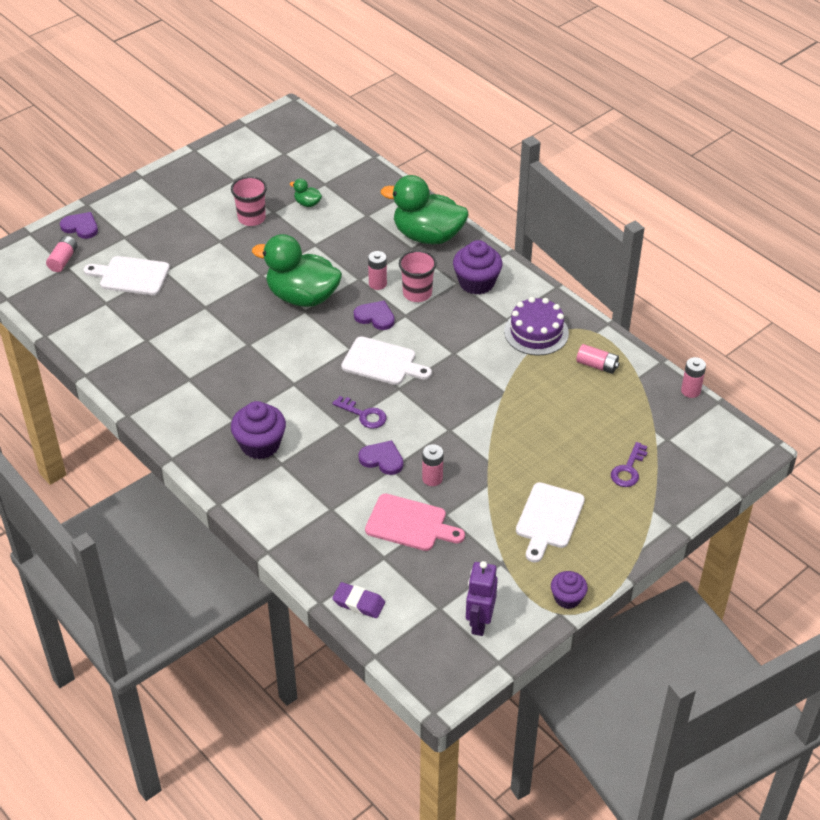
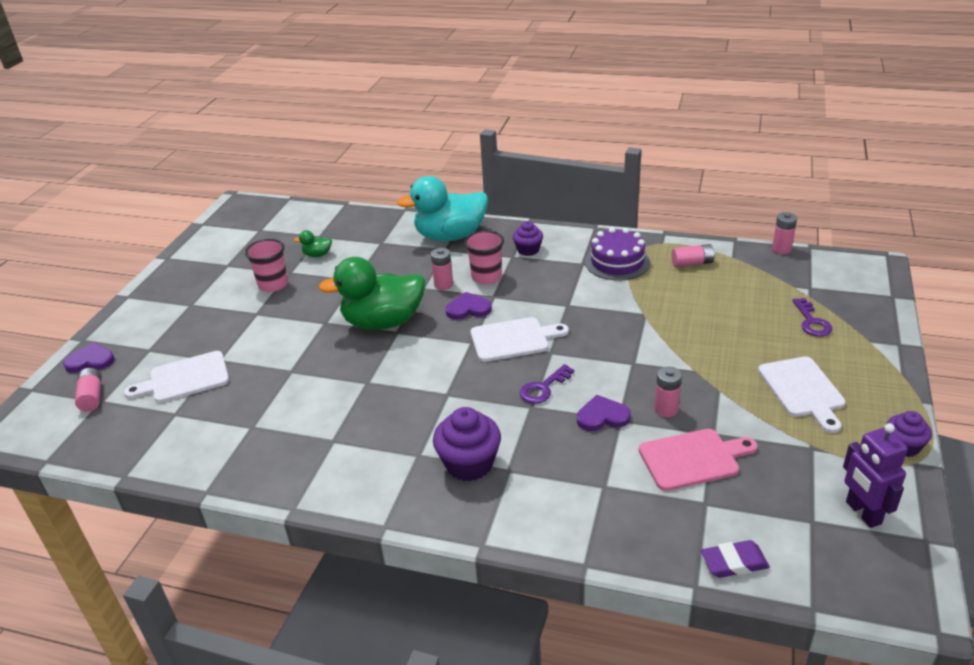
camera: 30 degrees left, 10 degrees down
(364, 415) = (543, 388): purple key -> purple key turned 135 degrees clockwise
(427, 236) = (450, 236): green duck -> turquoise duck
(476, 283) = (528, 250): purple cupcake -> purple cupcake, size x0.62

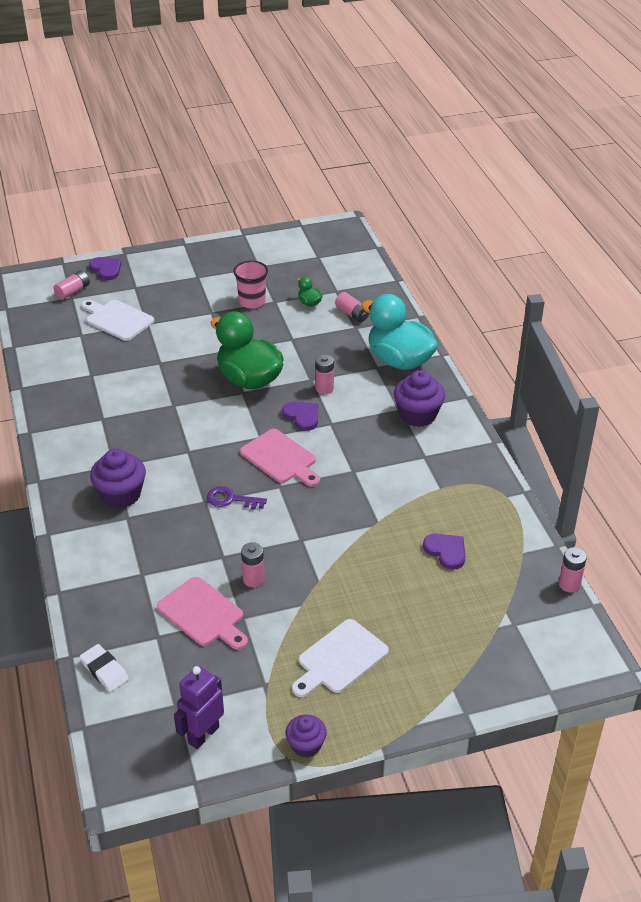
camera: 55 degrees right, 5 degrees up
(486, 277) = (355, 407): pink cup -> none
(513, 339) = (281, 458): white cutting board -> pink cutting board
(528, 250) = (417, 415): purple cupcake -> purple cupcake, size x1.62
(602, 416) = (219, 545): purple heart -> purple heart (446, 551)
(617, 262) = (445, 477): purple cake -> none
(692, 263) = (486, 527): pink battery -> pink battery (352, 314)
(734, 562) = (104, 670): purple eraser -> white eraser
(812, 322) = (453, 639): purple key -> none

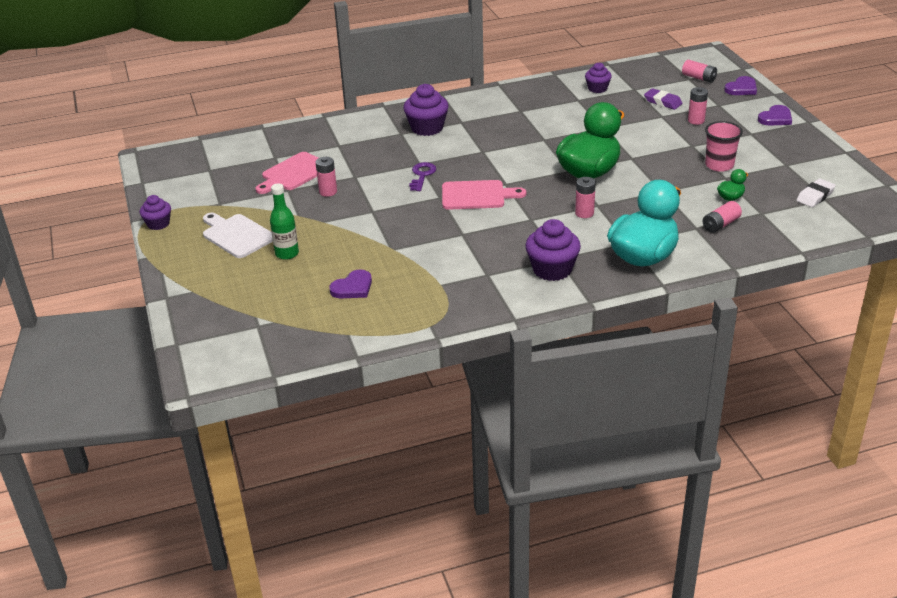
camera: 90 degrees right, 5 degrees down
(70, 359) = (597, 89): none -> purple cupcake
(104, 670) = (247, 141): white eraser -> white eraser (815, 196)
(117, 319) = (663, 102): white cutting board -> purple eraser
(203, 734) = (180, 182): purple robot -> none
(281, 458) = (477, 195): pink cutting board -> pink cutting board turned 135 degrees counterclockwise
(302, 416) = (538, 203): purple heart -> purple heart (775, 118)
(382, 609) = (287, 254): none -> green bottle
(569, 584) = (302, 362): pink battery -> pink battery (696, 120)

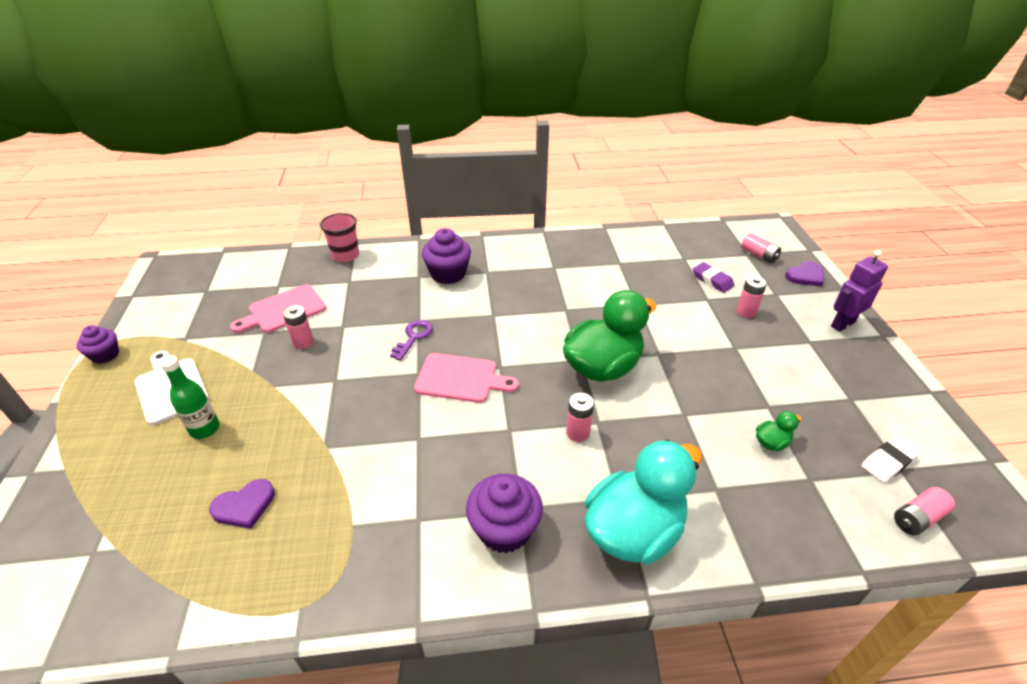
camera: 10 degrees right, 5 degrees up
(597, 89) = (644, 252): purple cupcake -> none
(719, 165) = (764, 384): pink cup -> pink cup (345, 255)
(720, 224) = (751, 490): pink battery -> pink battery (917, 518)
(775, 118) = (842, 324): purple heart -> purple robot

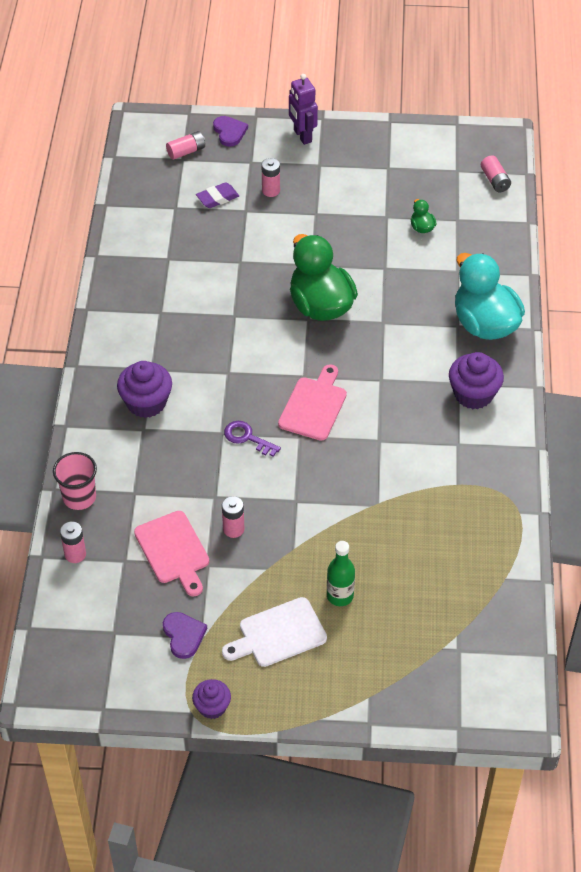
camera: 80 degrees left, 10 degrees up
(244, 506) = (429, 555): purple heart -> purple heart (183, 635)
(577, 433) = (392, 337): pink battery -> pink battery (75, 554)
(888, 462) = (449, 174): white eraser -> none

